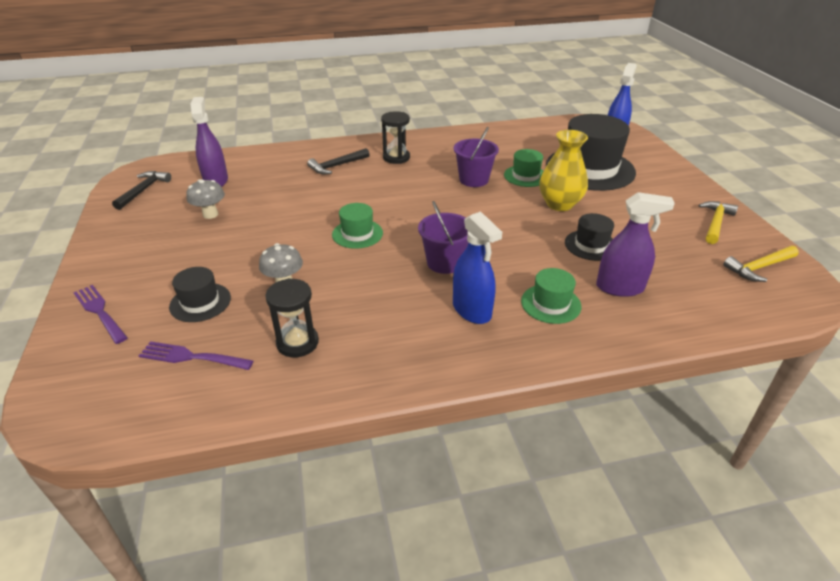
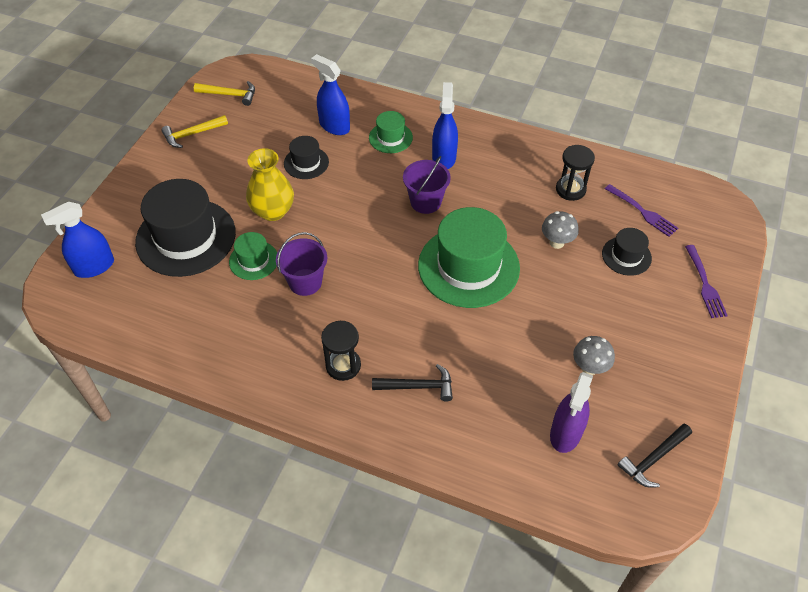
camera: 145 degrees left, 15 degrees up
(357, 234) = (468, 266): green hat -> green hat, size x2.05
(620, 287) = (334, 126): purple spray bottle -> blue spray bottle

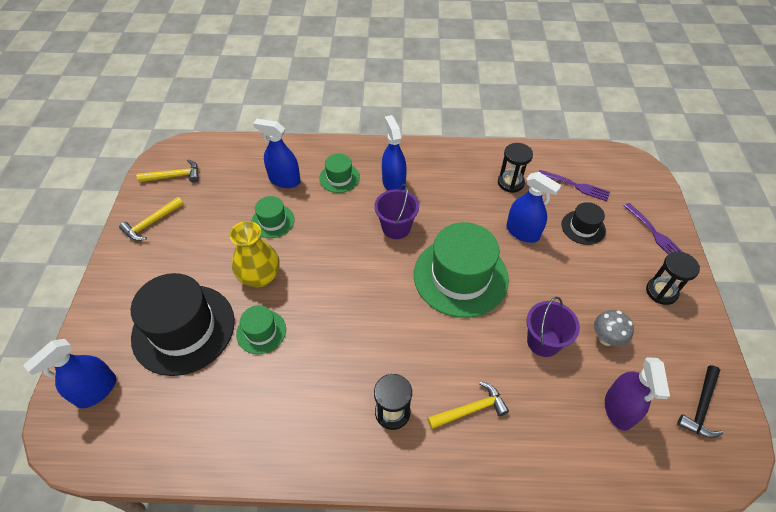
camera: 20 degrees left, 0 degrees up
(305, 282) = (320, 338): purple bucket -> purple bucket (543, 341)
(306, 163) = (273, 221): black hat -> green hat
(418, 386) = (471, 409): black hammer -> yellow hammer
(556, 242) = (522, 232): grey mushroom -> blue spray bottle
(677, 343) = (661, 292): none -> black hourglass

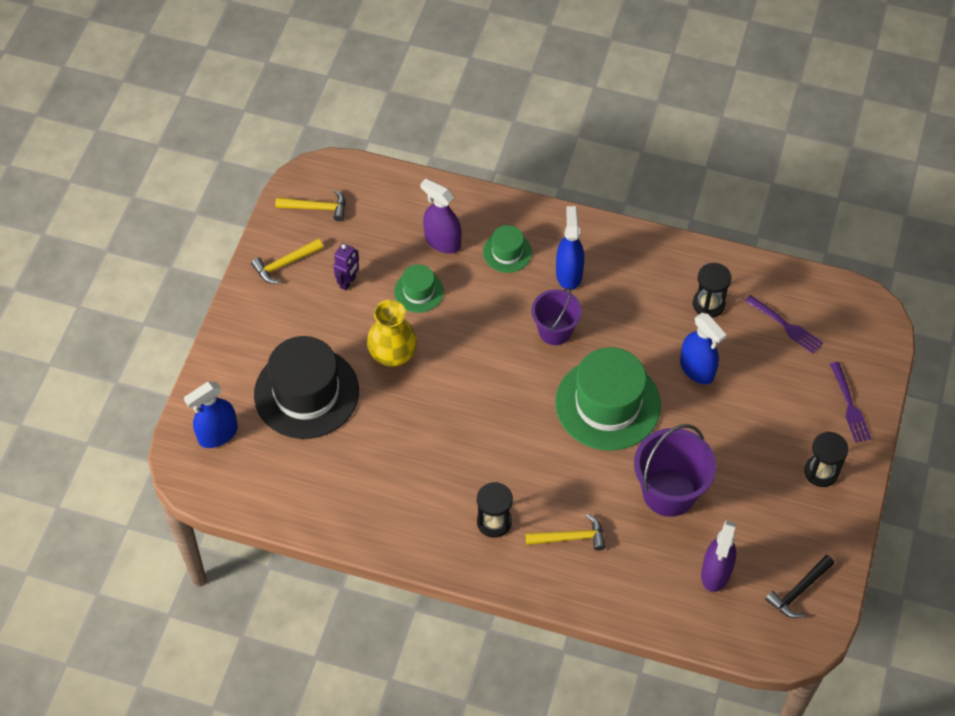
camera: 15 degrees right, 5 degrees up
(210, 226) = (348, 282): none -> purple robot
(261, 332) = (383, 414): green hat -> none
(284, 180) = (442, 241): blue spray bottle -> purple spray bottle
(543, 341) = (669, 492): purple bucket -> purple bucket, size x1.53
(583, 227) = (769, 379): black hat -> none
(606, 338) = (736, 505): grey mushroom -> none

